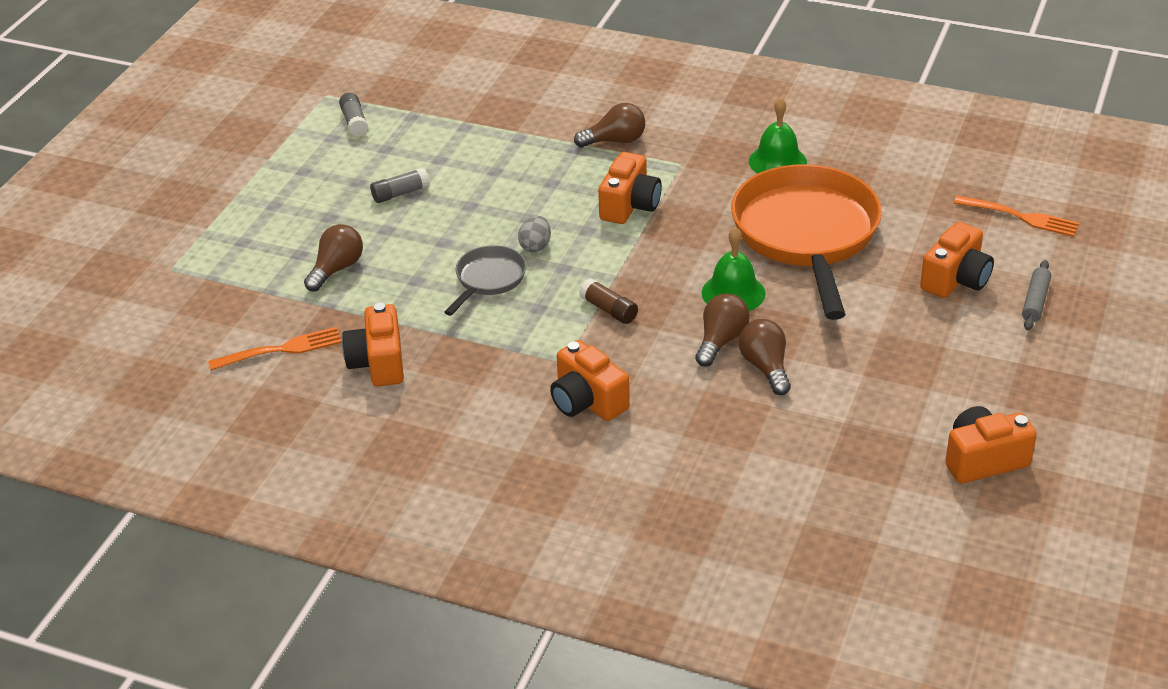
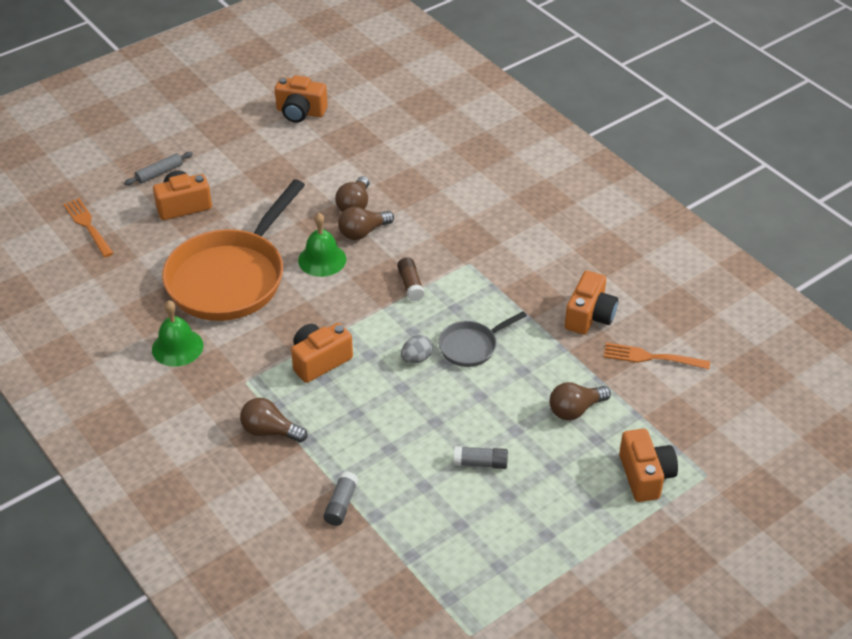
camera: 150 degrees left, 5 degrees up
(354, 122) = (466, 577): grey glue stick -> grey glue stick (341, 504)
(587, 401) = (476, 232): orange camera -> orange camera (645, 476)

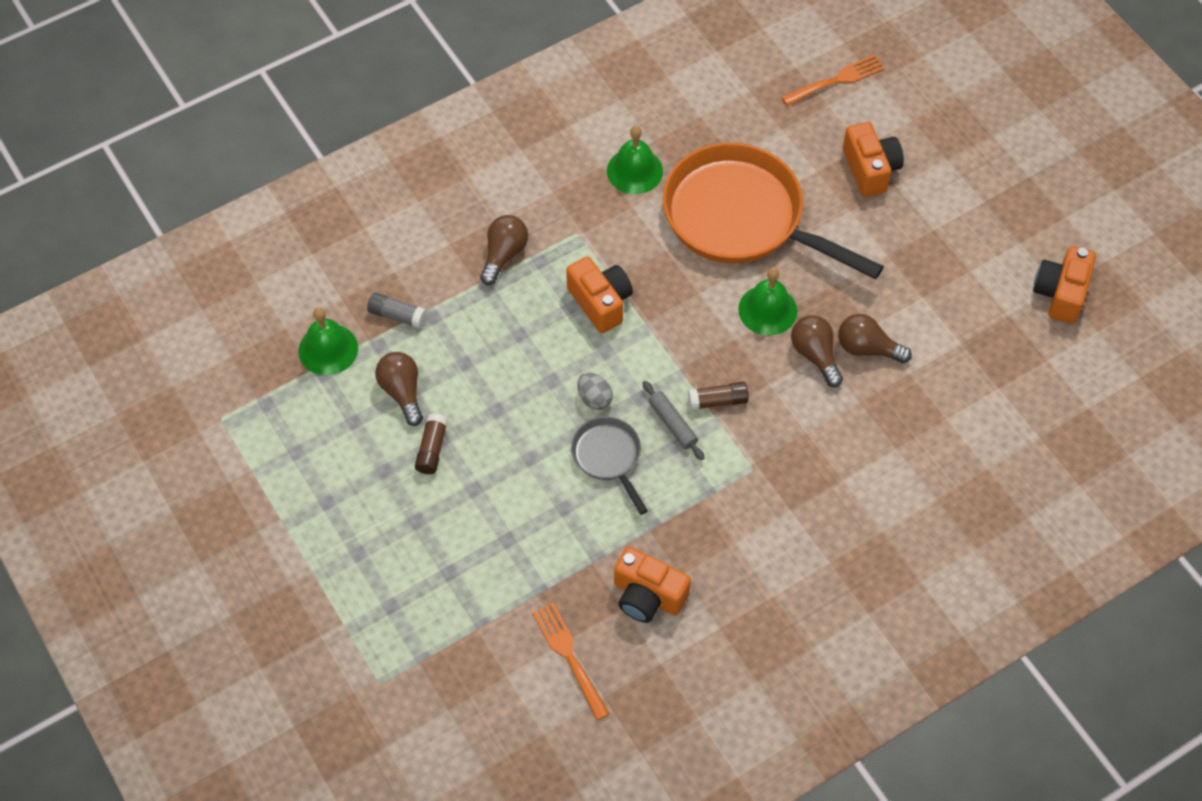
camera: 95 degrees right, 15 degrees up
(159, 173) = (932, 144): grey rolling pin -> grey rolling pin (672, 424)
(383, 555) = (328, 349): none -> green bell
(480, 463) = (432, 449): grey glue stick -> brown glue stick
(575, 409) = (496, 556): brown light bulb -> brown light bulb (402, 392)
(645, 476) = (388, 615): orange camera -> none
(652, 357) = (570, 657): orange fork -> orange fork turned 45 degrees counterclockwise

